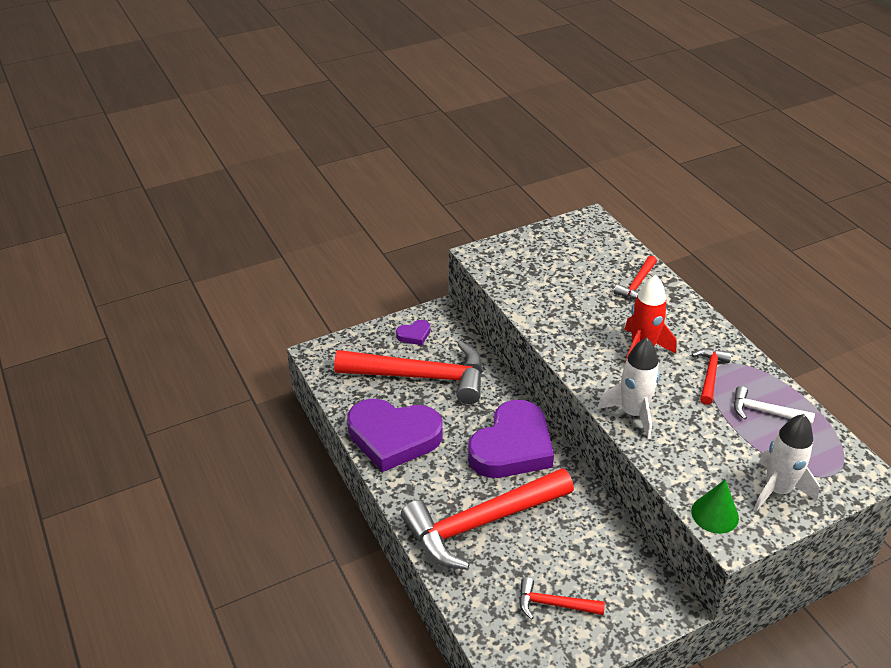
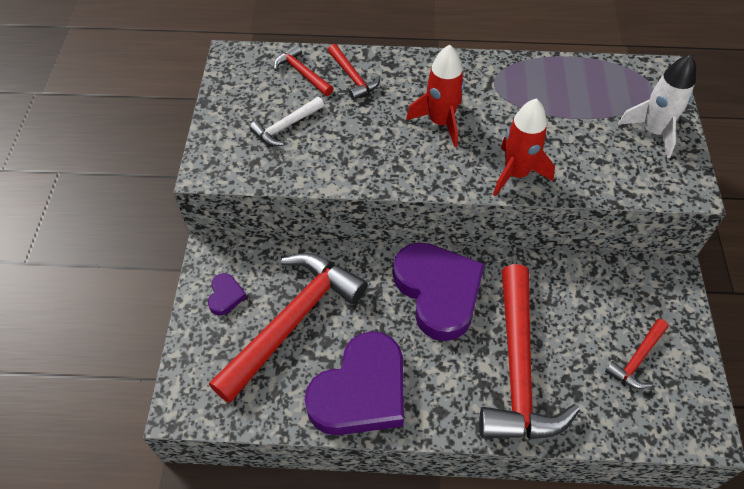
camera: 60 degrees left, 15 degrees up
(633, 413) = (516, 174): white rocket -> red rocket
(710, 375) = (502, 96): red hammer -> red hammer (302, 73)
(715, 514) = (661, 185): green cone -> none
(765, 412) = (565, 88): white hammer -> white hammer (286, 126)

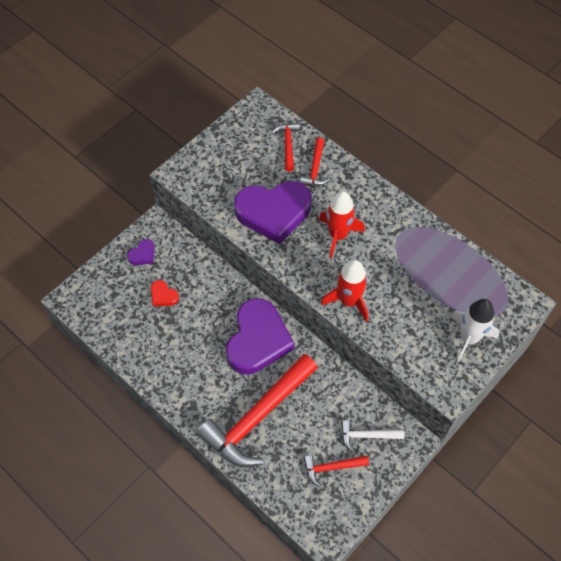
camera: 40 degrees right, 5 degrees up
(286, 126) = (245, 175): white hammer -> white hammer (367, 436)
(292, 321) = (163, 295): red hammer -> red heart
(361, 391) = (163, 361): purple heart -> purple heart (273, 212)

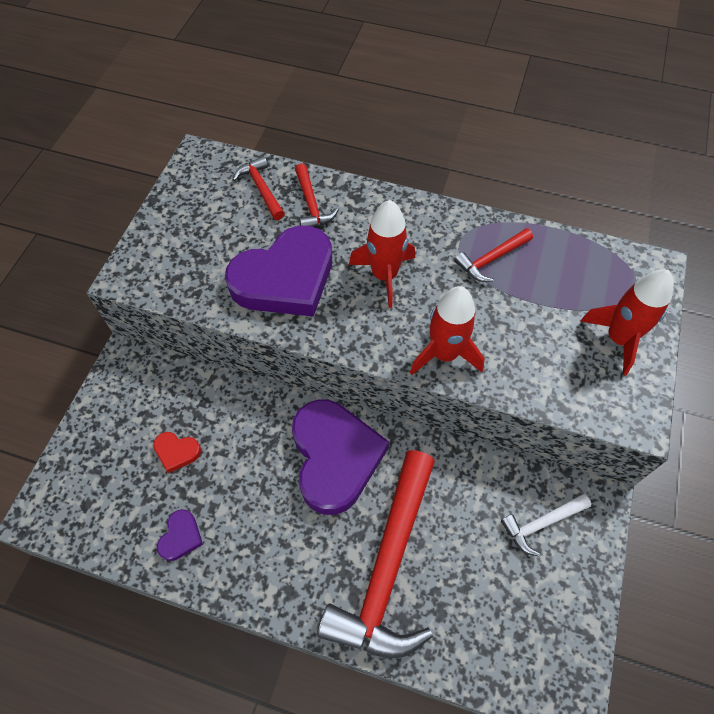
camera: 25 degrees left, 0 degrees up
(142, 254) = (122, 407): purple heart -> purple heart (181, 537)
(332, 467) = (521, 591): red hammer -> red hammer (491, 259)
(469, 338) = (618, 339): white rocket -> red rocket

